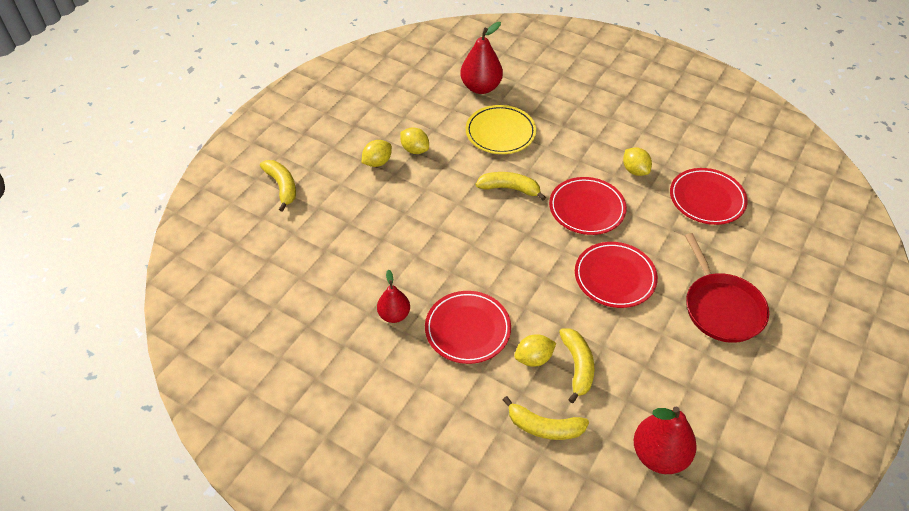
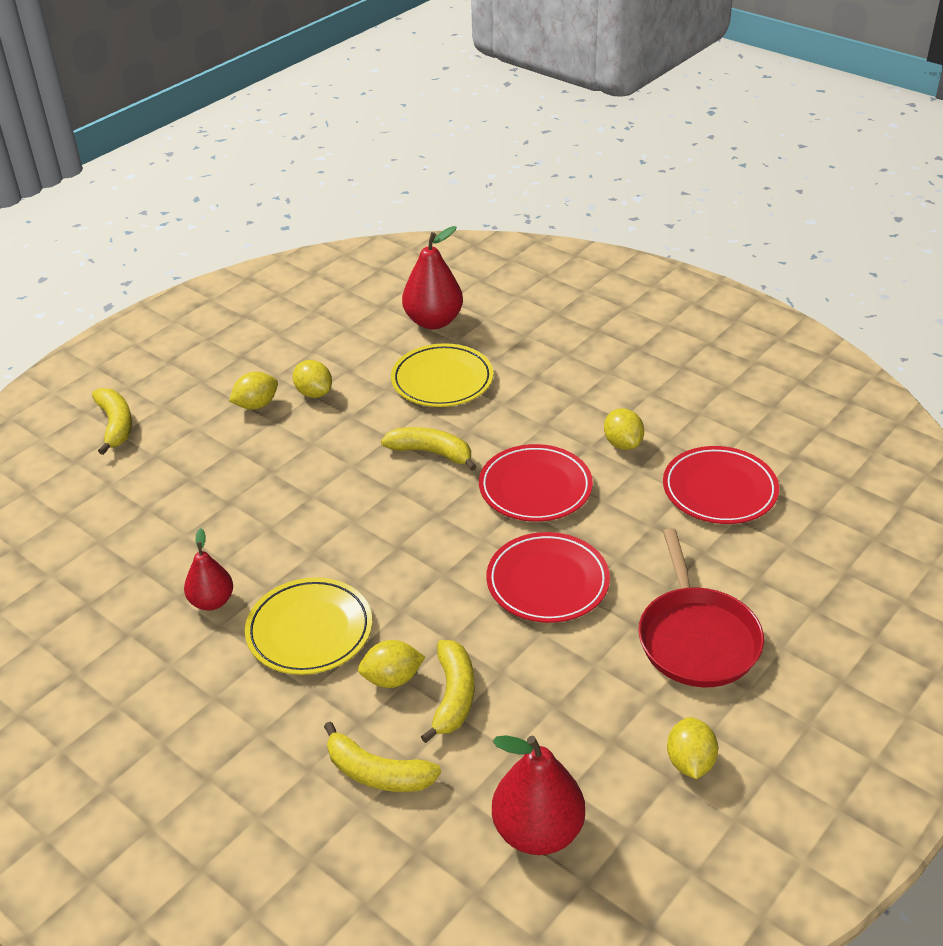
camera: 10 degrees right, 10 degrees down
(467, 329) = (309, 630): red plate -> yellow plate
(741, 395) = (690, 762): none -> yellow lemon

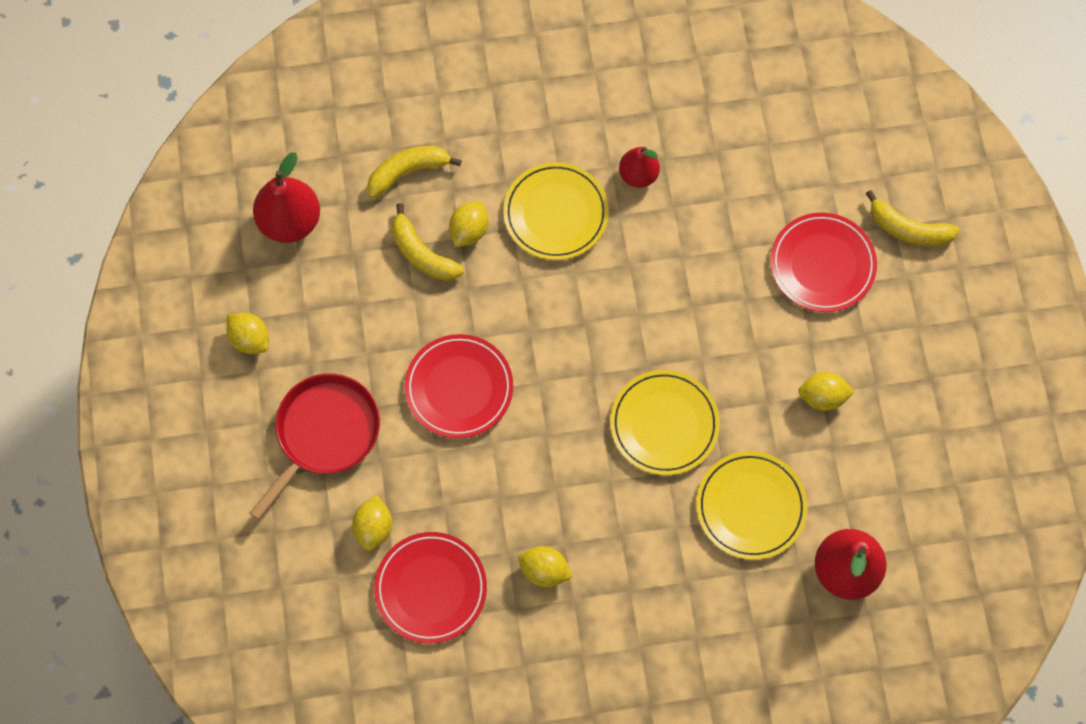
camera: 130 degrees right, 30 degrees up
(256, 405) = (845, 344): yellow lemon -> yellow lemon (374, 528)
(431, 453) = (664, 424): yellow banana -> yellow plate
(535, 488) = (556, 463): red plate -> red plate (822, 264)
(697, 638) = (325, 433): red pan -> red pan turned 90 degrees clockwise

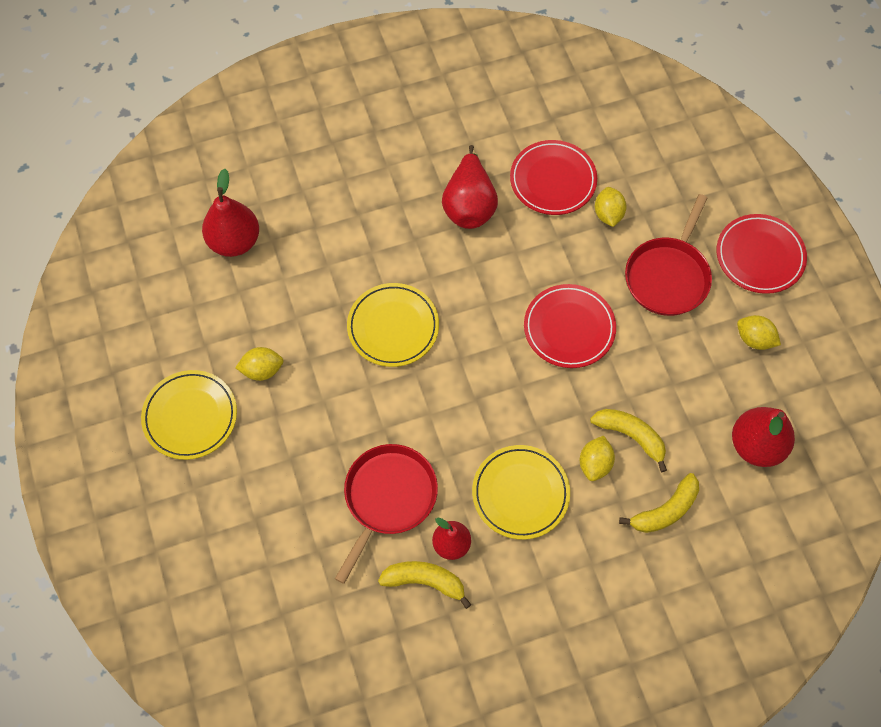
camera: 170 degrees right, 5 degrees down
(544, 571) = (469, 205): yellow lemon -> red pear
(697, 232) = (388, 498): none -> red pan
(750, 507) = (314, 275): yellow plate -> yellow plate (190, 416)
(822, 264) = (271, 486): red plate -> red plate (759, 256)
(908, 229) = (193, 534): yellow banana -> yellow banana (425, 581)

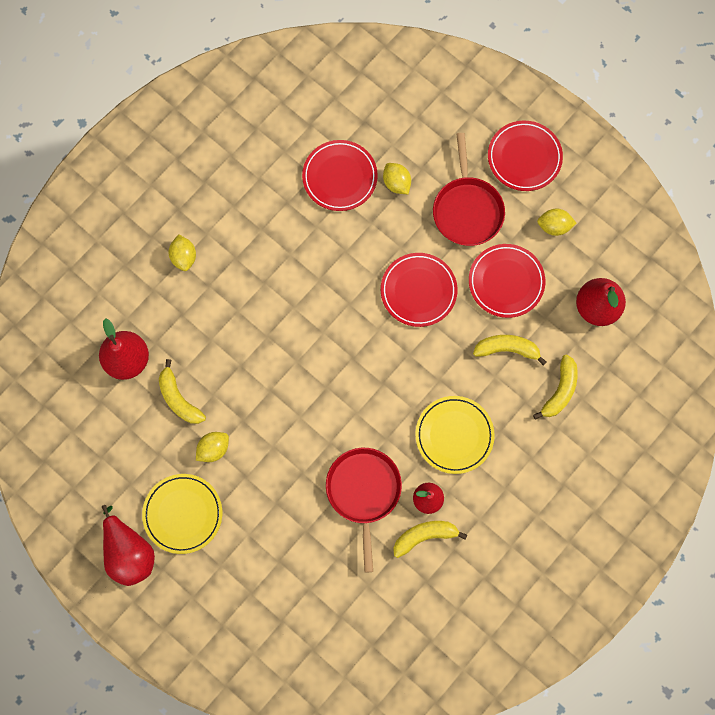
camera: 30 degrees left, 10 degrees up
(260, 304) = (179, 399): none -> yellow banana
(393, 327) = (290, 361): yellow plate -> none
(469, 205) = (289, 232): red pear -> red pear (129, 553)
(595, 464) = (493, 384): yellow lemon -> yellow lemon (184, 257)
(669, 367) = (506, 282): none -> red plate

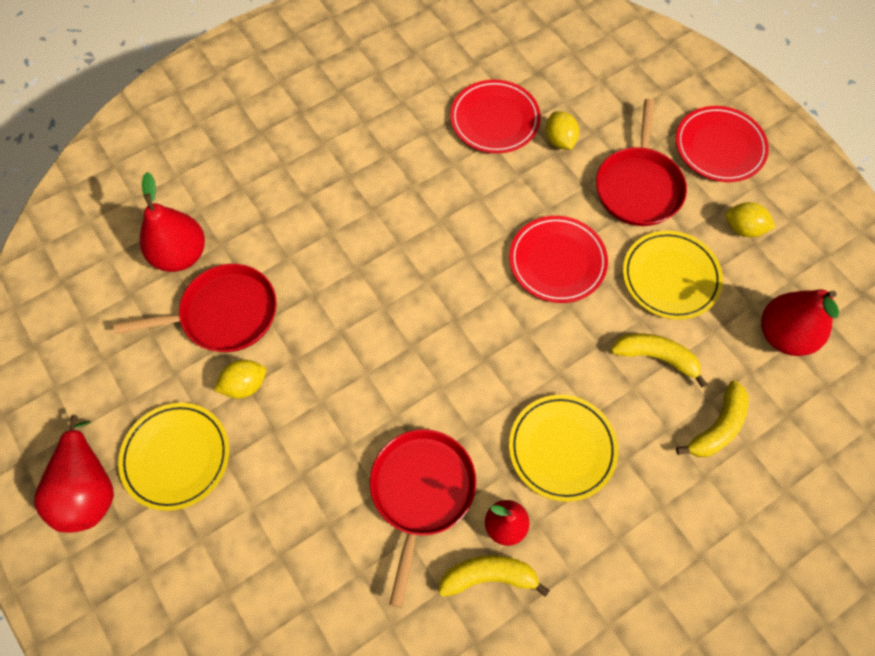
camera: 15 degrees right, 10 degrees down
(179, 399) = (224, 314): yellow banana -> red pan
(184, 257) = (288, 161): yellow lemon -> none
(506, 282) = (670, 277): red plate -> yellow plate

